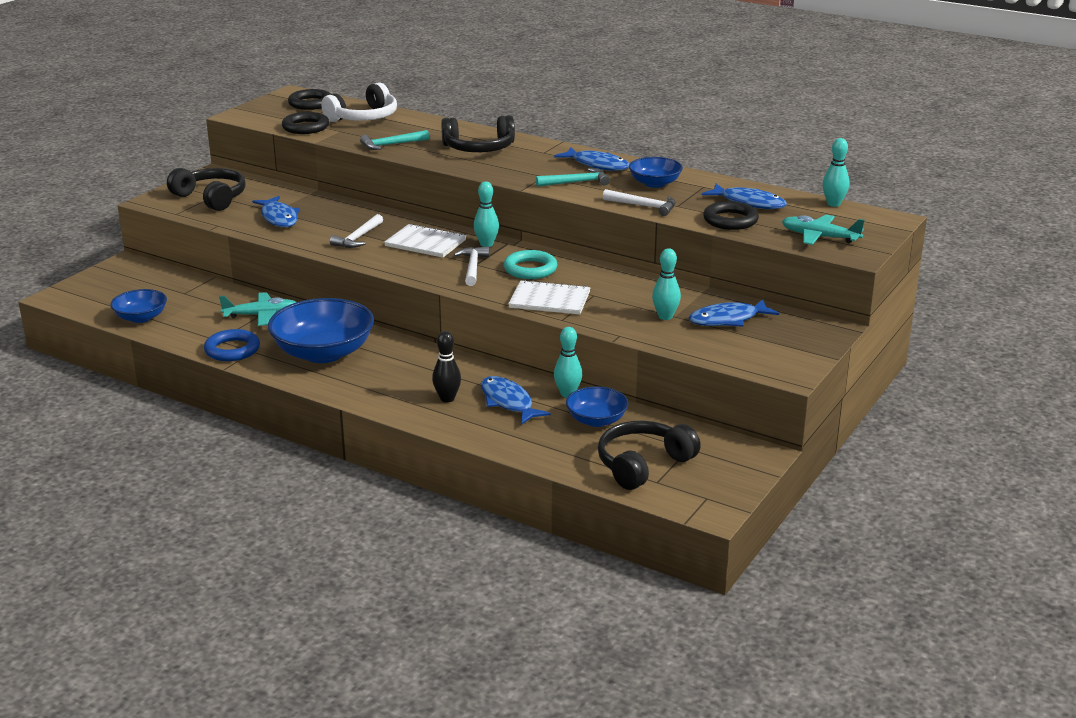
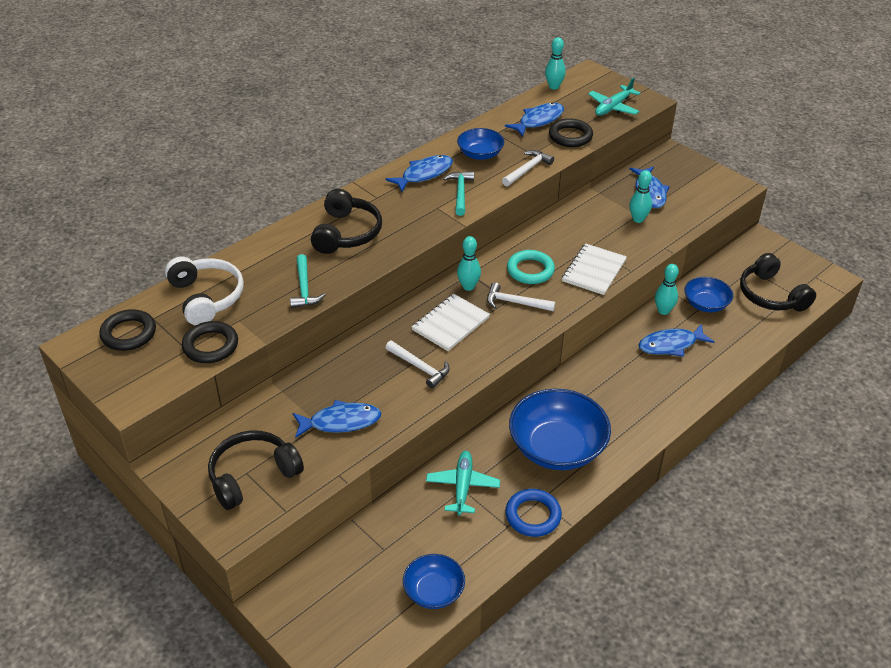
camera: 75 degrees left, 15 degrees up
(447, 398) = (659, 379): black bowling pin -> none

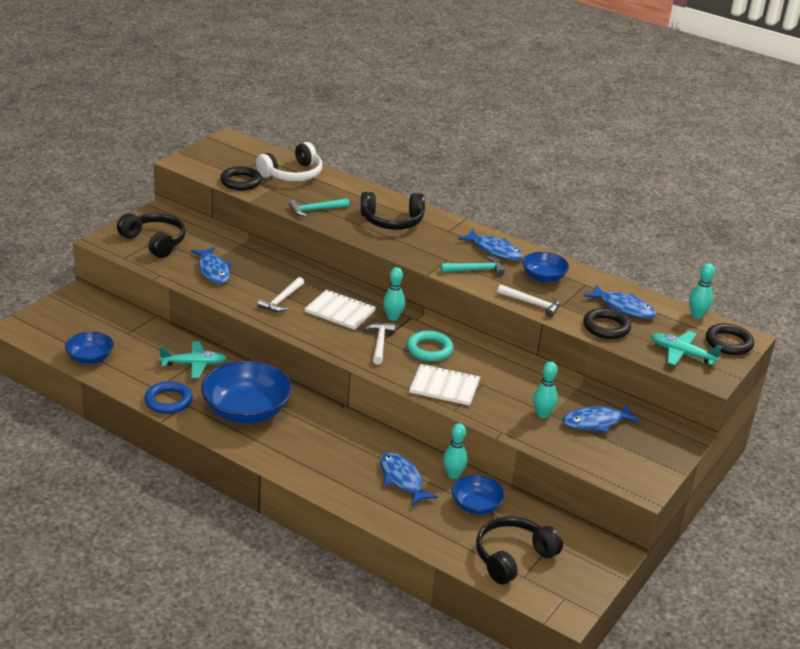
camera: 75 degrees right, 10 degrees down
(128, 334) = (246, 152): black ring -> black ring (728, 343)

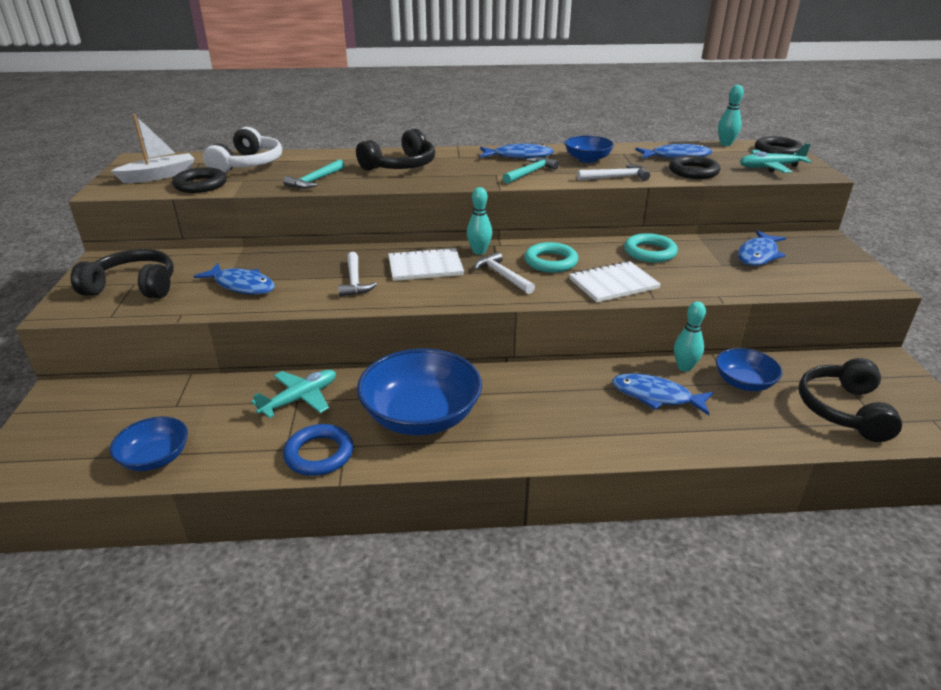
camera: 35 degrees left, 0 degrees up
(225, 162) = (159, 176): none -> white boat
(515, 378) = (650, 252): none -> turquoise ring
(542, 414) = (717, 268): turquoise bowling pin -> none

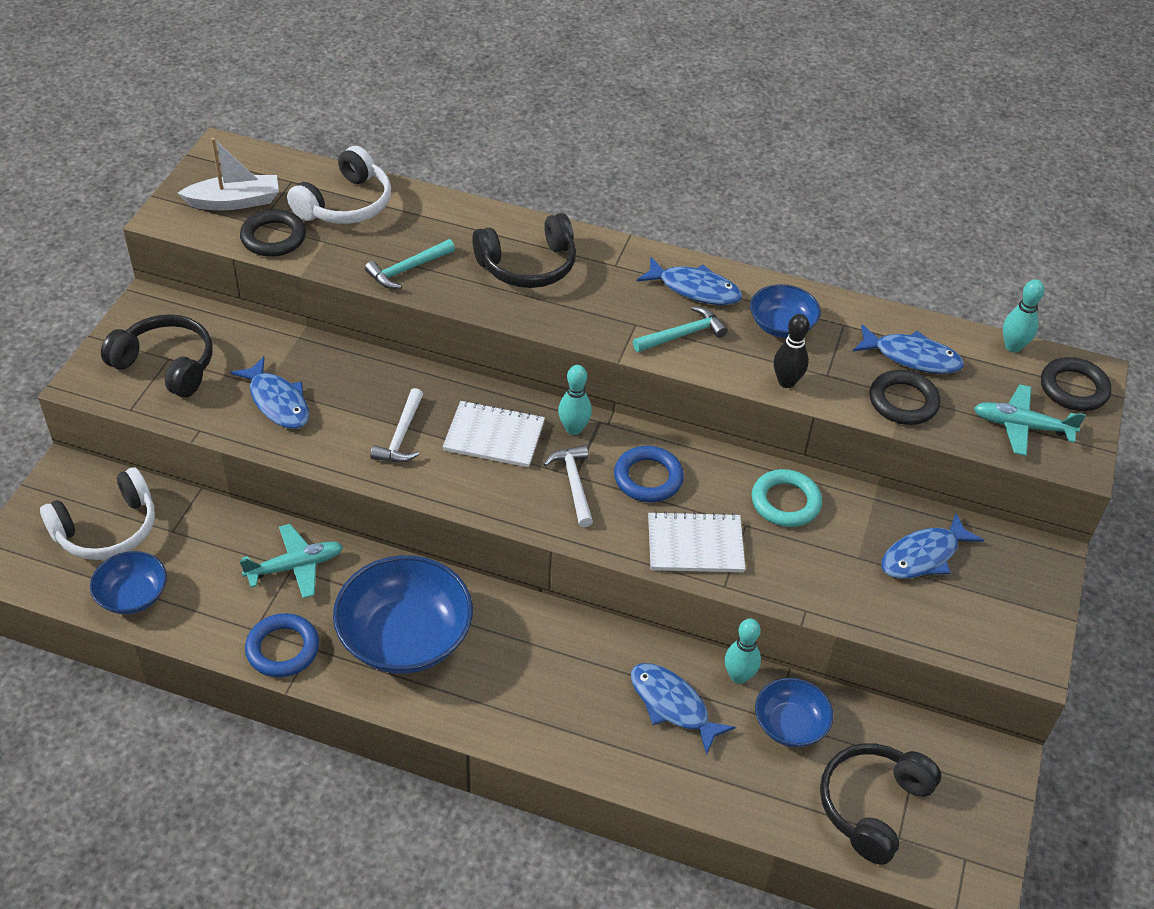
camera: 20 degrees right, 15 degrees up
(112, 420) = (107, 529): none -> white headphones
(551, 262) = (648, 478): turquoise ring -> blue ring
(616, 177) = (786, 382): white hammer -> black bowling pin

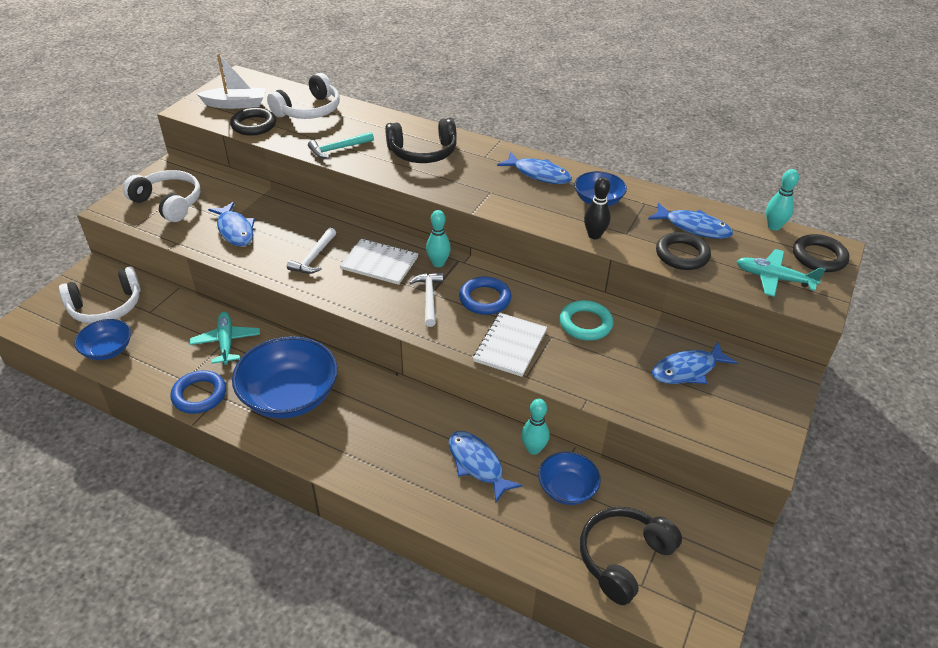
camera: 10 degrees right, 5 degrees down
(166, 365) = (168, 203): black headphones -> white headphones
(295, 566) = (226, 342): turquoise plane -> turquoise plane turned 90 degrees counterclockwise
(682, 334) = (523, 200): turquoise hammer -> none
(695, 544) = (510, 346): white notebook -> white notebook turned 75 degrees counterclockwise

